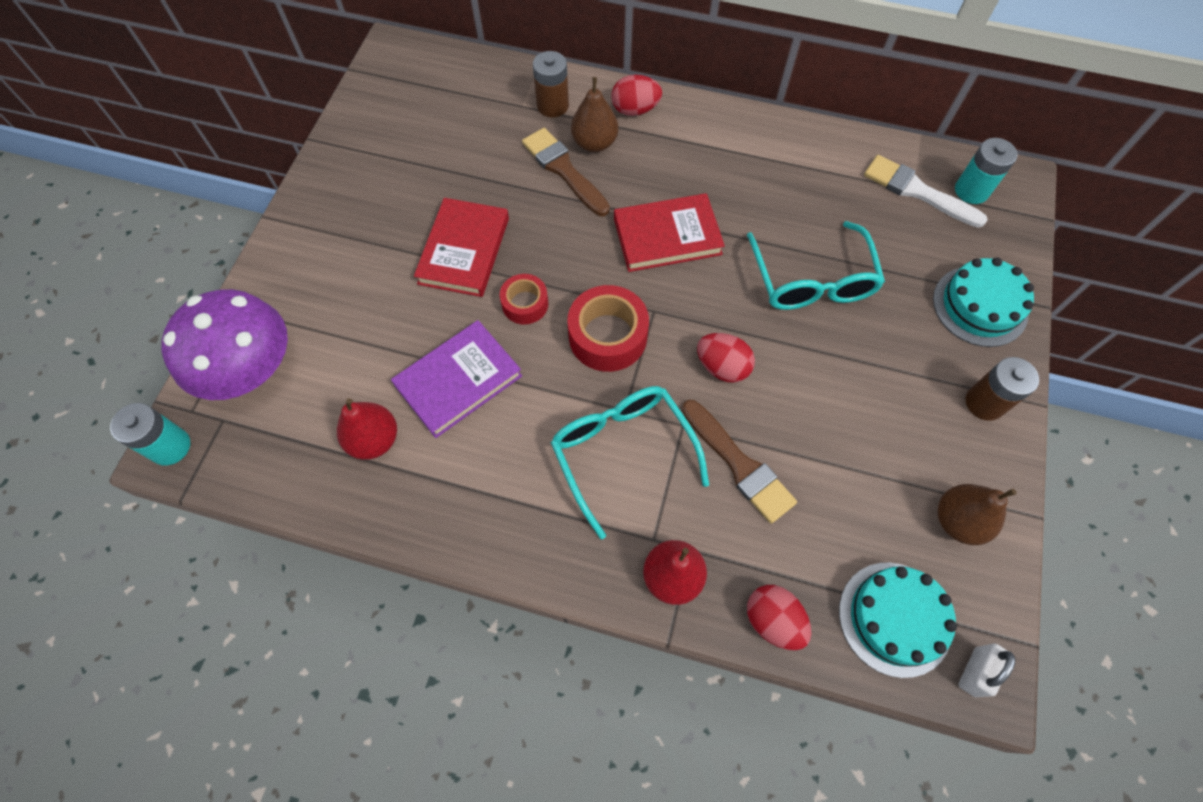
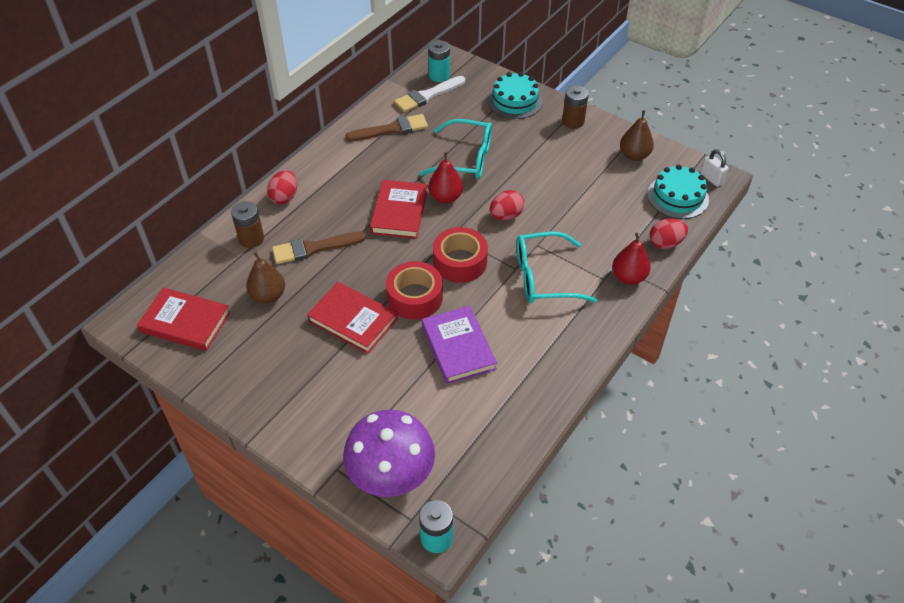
camera: 70 degrees left, 15 degrees down
(374, 440) = (483, 404): red pear -> red pear (445, 197)
(408, 98) = (185, 322): none -> red book
(525, 304) = (415, 297): red tape -> red tape, size x1.66
(594, 143) = (300, 226): brown pear -> brown pear (268, 296)
(739, 464) = (571, 228): brown brush -> brown brush (391, 129)

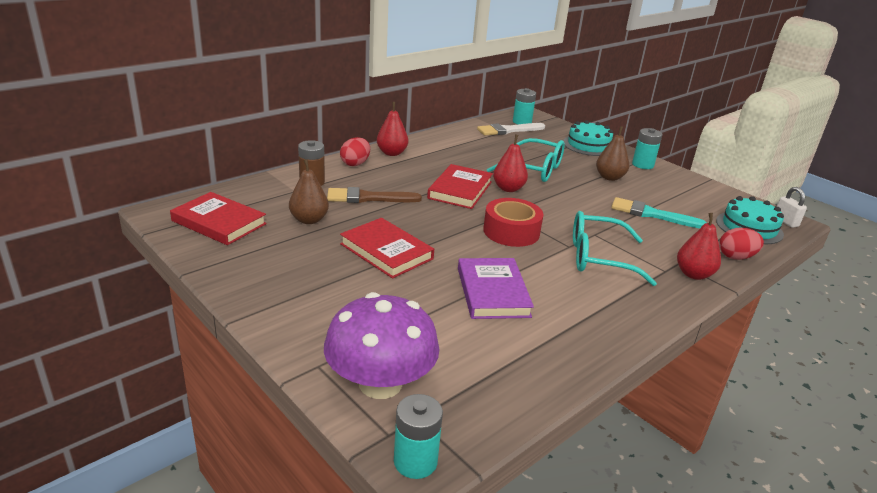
camera: 10 degrees right, 20 degrees down
(316, 169) = (392, 153): none -> red pear
(391, 129) = (469, 143): brown brush -> none
(415, 297) = (457, 247): red tape -> none
(506, 216) = (566, 210): red egg -> none
(573, 121) = (642, 165): brown battery -> turquoise battery
(587, 201) = (651, 214): none -> turquoise brush
(634, 155) = (703, 194): brown pear -> brown pear (609, 177)

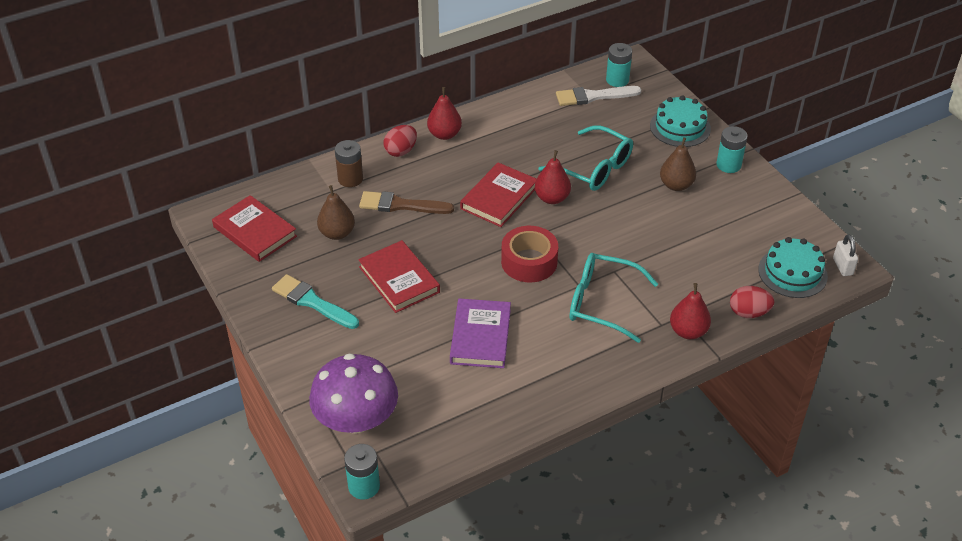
camera: 15 degrees right, 15 degrees up
(651, 214) = (692, 246): turquoise brush -> turquoise brush (312, 302)

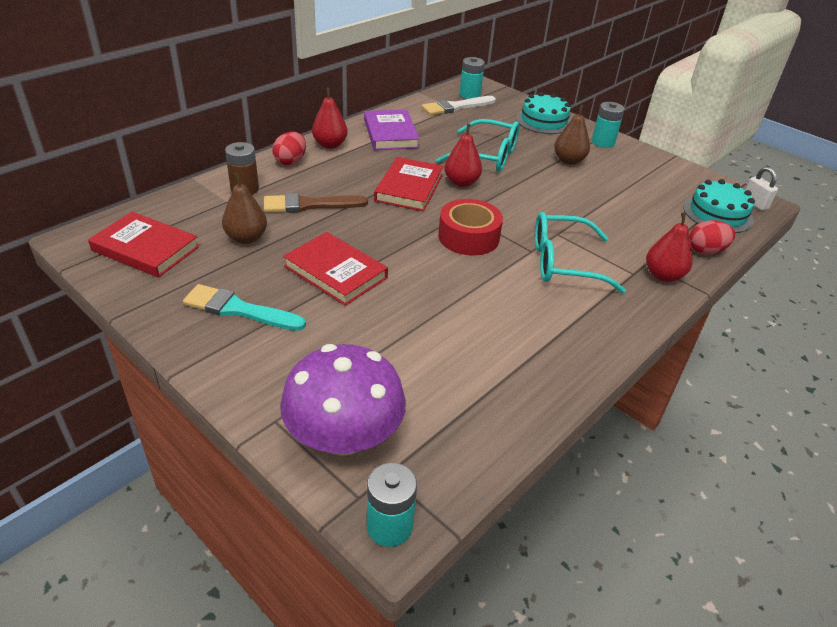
camera: 20 degrees left, 5 degrees down
(480, 336) = (454, 314): purple book -> purple book (390, 134)

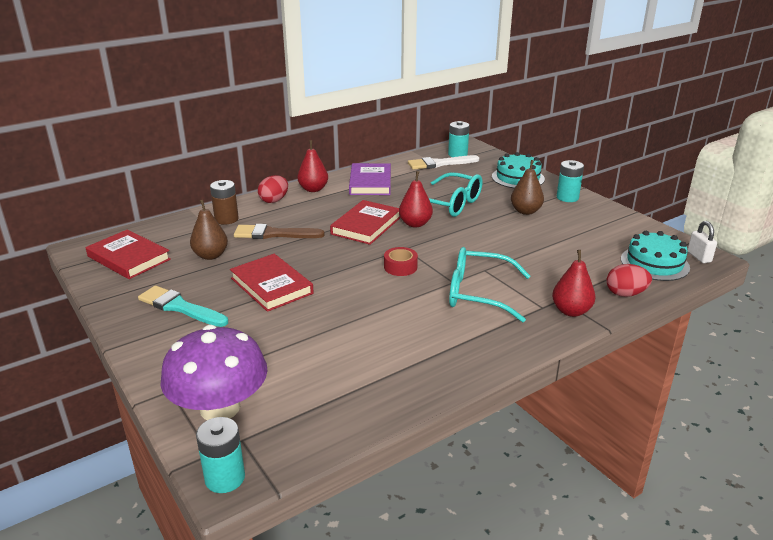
camera: 15 degrees right, 10 degrees down
(468, 237) = (400, 267): red tape -> red tape, size x0.60

